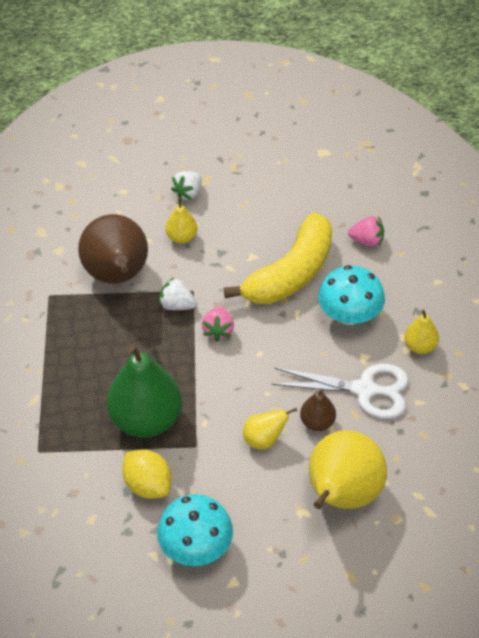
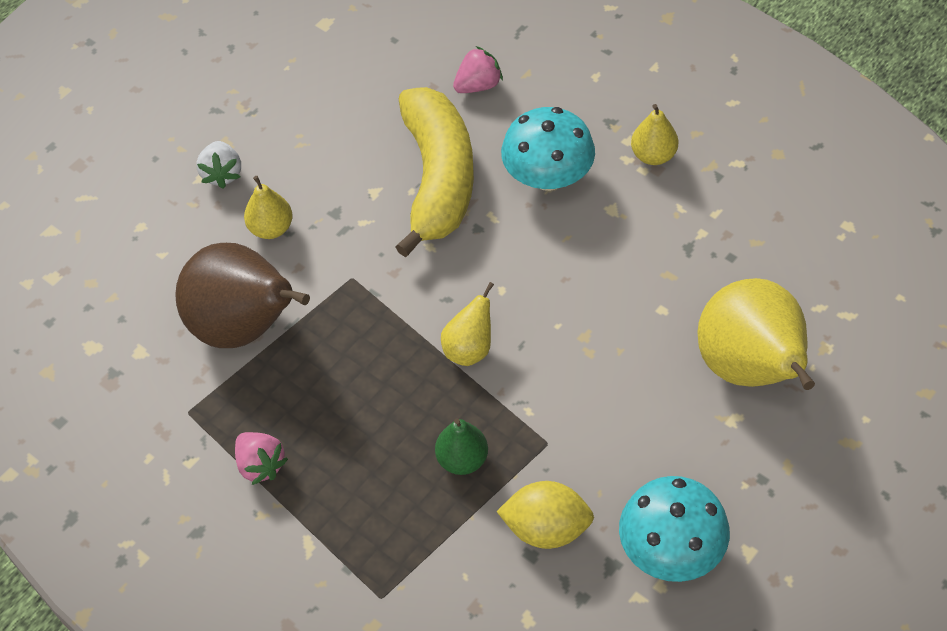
camera: 40 degrees left, 5 degrees up
(146, 419) = (462, 459): green pear -> green pear, size x0.48
(177, 305) = (352, 307): white strawberry -> none
(218, 331) = (430, 300): pink strawberry -> pink strawberry (261, 465)
(264, 440) = (610, 377): yellow pear -> yellow pear (469, 349)
(317, 422) = (642, 314): brown pear -> none
(364, 390) = (650, 243): white scissors -> none

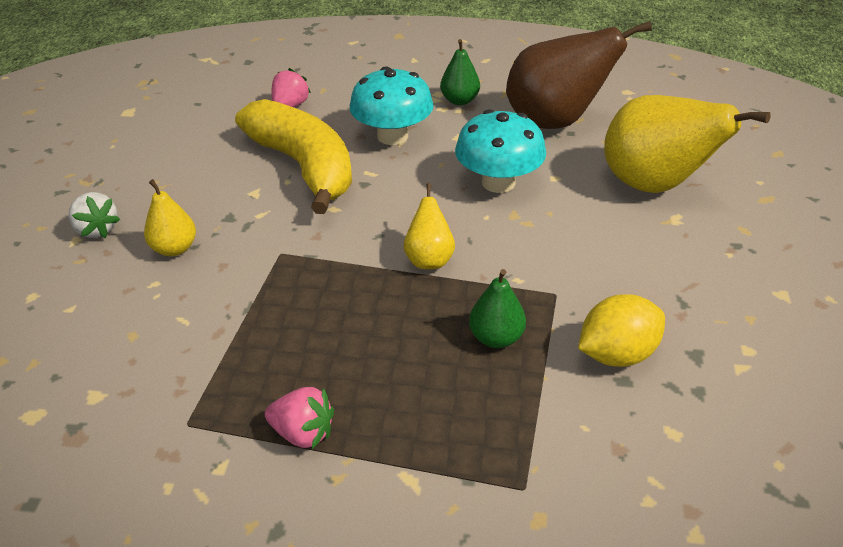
camera: 35 degrees left, 15 degrees down
(245, 327) = (201, 328): brown pear -> brown pear (555, 122)
(653, 155) = (459, 100): yellow pear -> green pear
(671, 549) = (727, 320): turquoise mushroom -> turquoise mushroom (498, 182)

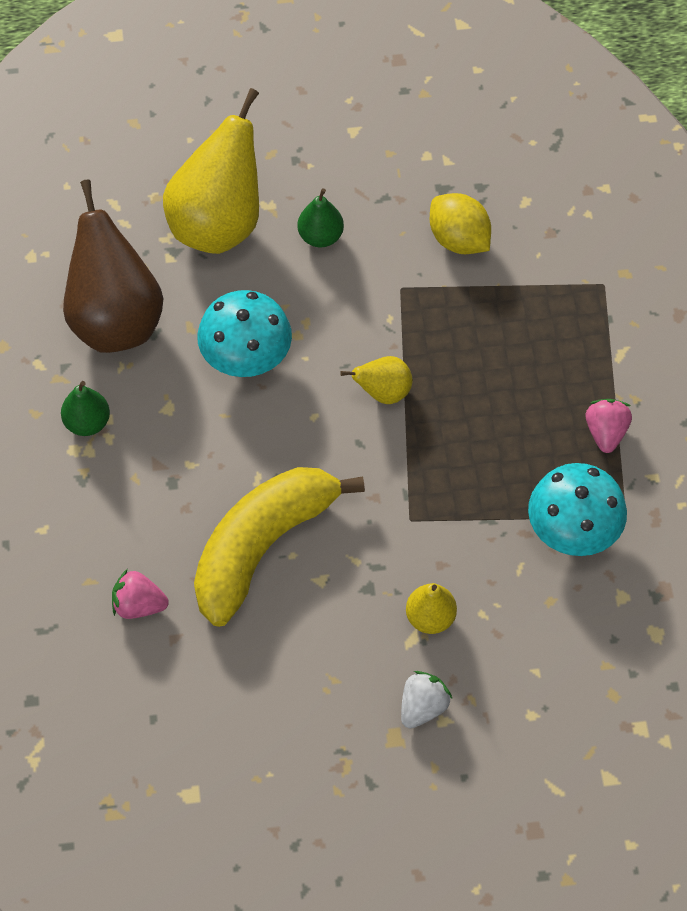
camera: 105 degrees left, 20 degrees up
(392, 136) = (180, 475): turquoise mushroom -> turquoise mushroom (573, 529)
(496, 338) = (467, 323): green pear -> green pear (320, 236)

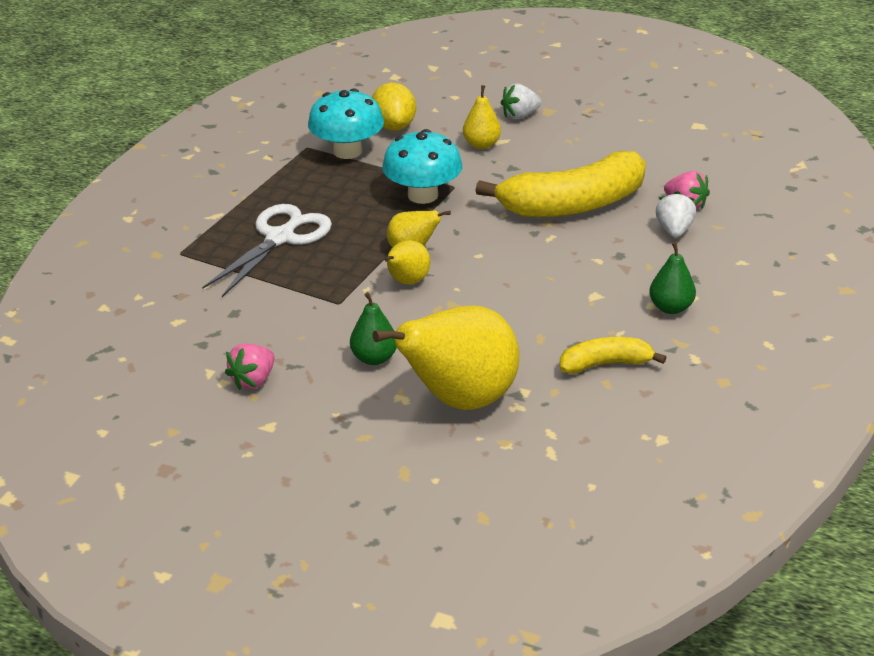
camera: 150 degrees left, 25 degrees down
(115, 320) = (605, 364): brown pear -> yellow banana
(133, 550) = (674, 230): none -> white strawberry
(246, 356) = (505, 304): turquoise mushroom -> turquoise mushroom (423, 195)
(358, 344) = (406, 282): none -> yellow pear
(459, 239) = (259, 316): yellow lemon -> yellow lemon (394, 126)
(526, 349) = (280, 238): none -> white scissors
(606, 432) = (274, 183): pink strawberry -> pink strawberry (253, 380)

